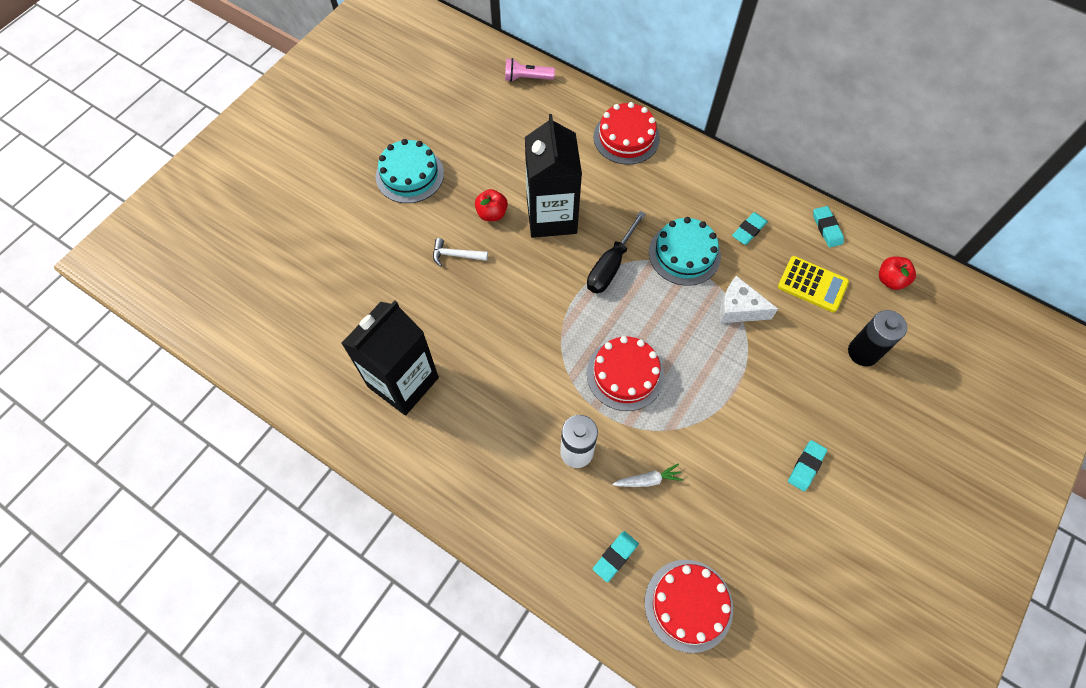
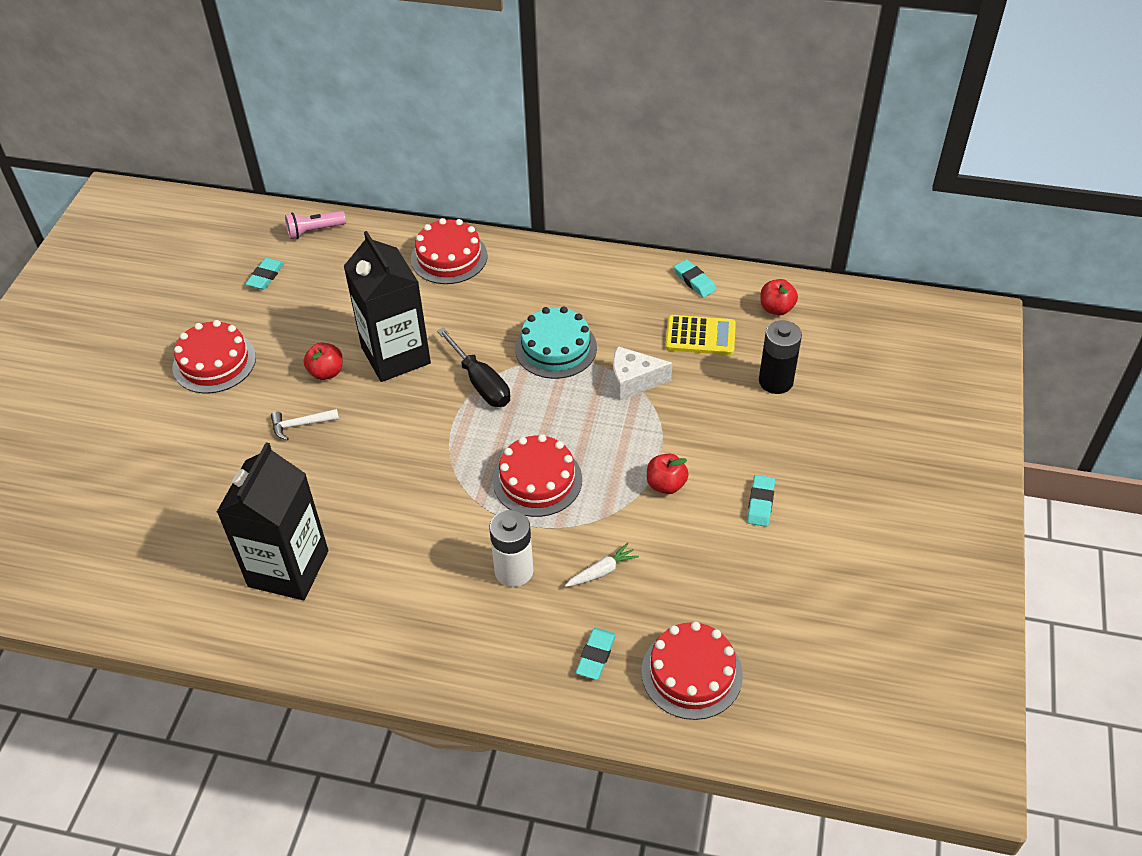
camera: 20 degrees left, 15 degrees down
(410, 175) = (214, 362): turquoise cake -> red cake
(610, 265) = (480, 382): black screwdriver -> black screwdriver turned 45 degrees counterclockwise
(731, 418) = (666, 484): none -> red apple
(749, 230) = (615, 306): turquoise eraser -> turquoise eraser (265, 276)

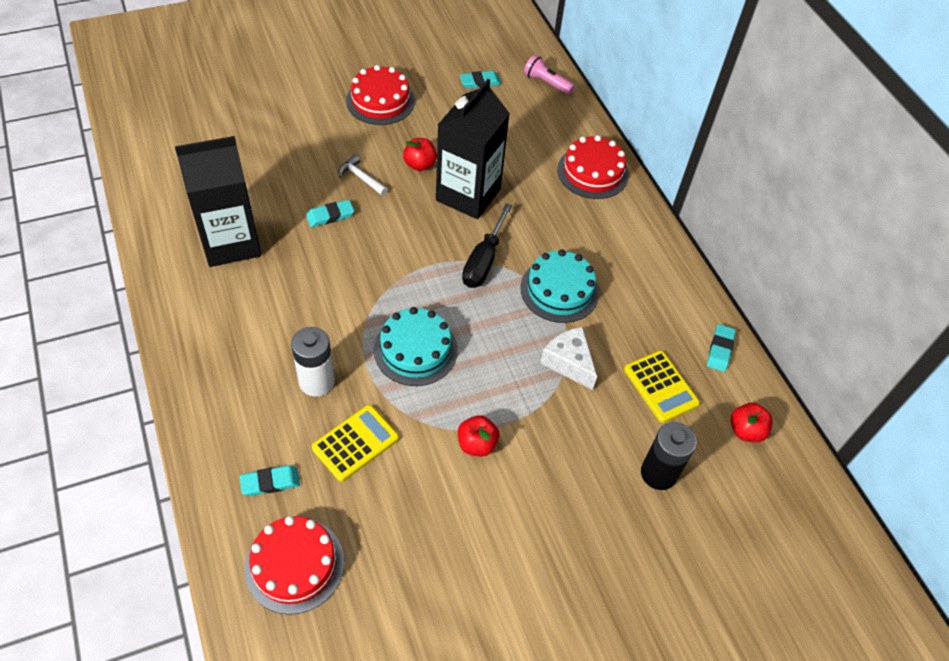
camera: 50 degrees right, 5 degrees up
(537, 480) = (415, 350): red cake -> turquoise cake
(602, 571) = (355, 443): white carrot -> yellow calculator
(760, 503) = (510, 530): turquoise eraser -> turquoise eraser (330, 216)

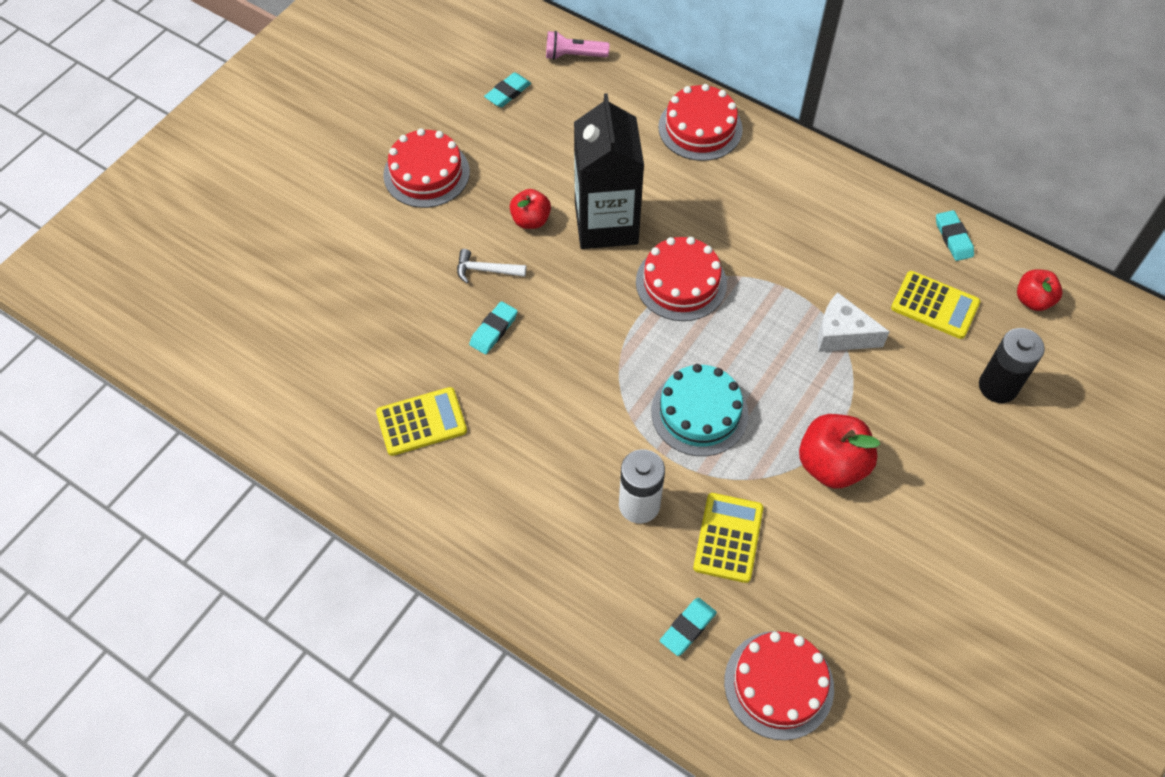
camera: 30 degrees left, 5 degrees up
(231, 242) = (421, 422): black carton -> yellow calculator
(477, 444) = (831, 465): red apple -> red apple, size x1.63
(484, 260) = (681, 282): black screwdriver -> red cake
(559, 290) = (773, 269): turquoise cake -> none

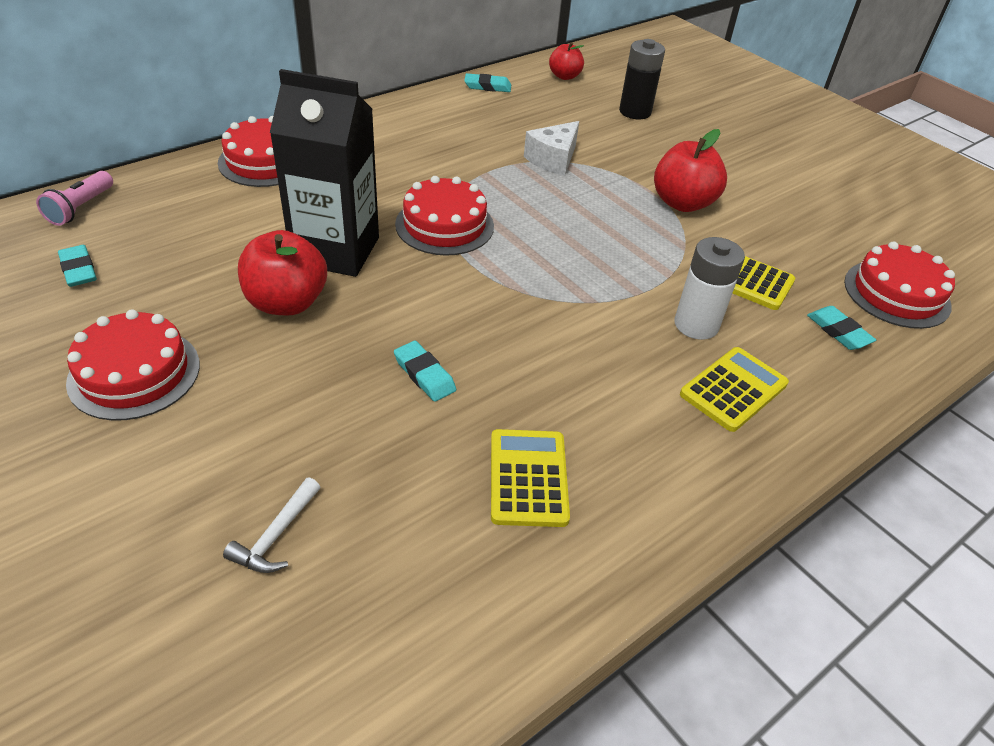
camera: 75 degrees left, 15 degrees down
(486, 270) = (332, 358): white hammer -> white hammer (276, 535)
(531, 220) = (287, 302): red apple -> red apple, size x1.63
(699, 413) = (602, 257): turquoise cake -> none
(935, 305) = (547, 113): yellow calculator -> yellow calculator (733, 389)

